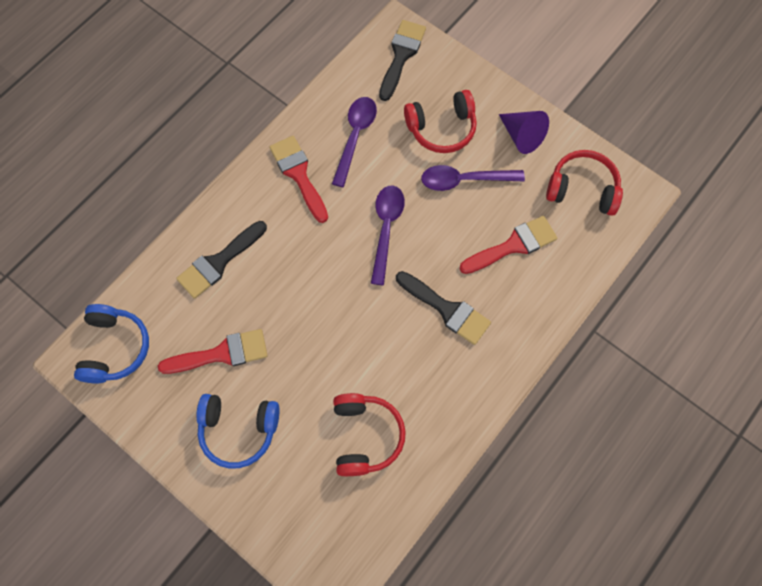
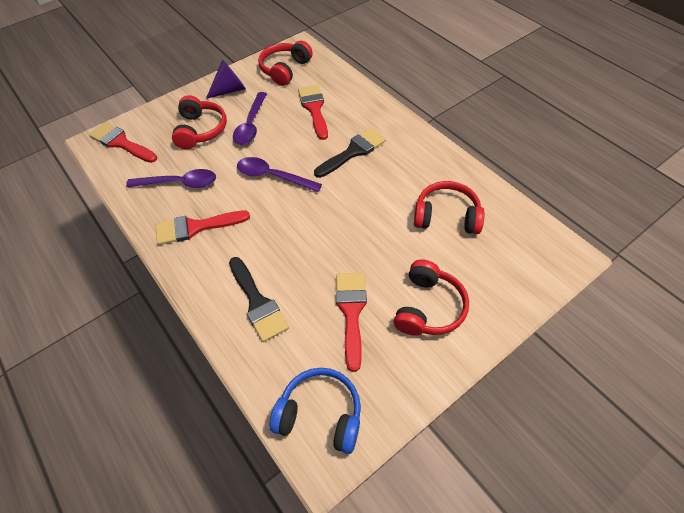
camera: 75 degrees left, 15 degrees down
(239, 430) = (428, 307): blue headphones -> red headphones
(355, 137) = (179, 183): purple spoon -> purple spoon turned 150 degrees clockwise
(401, 55) = (121, 143): black brush -> red brush

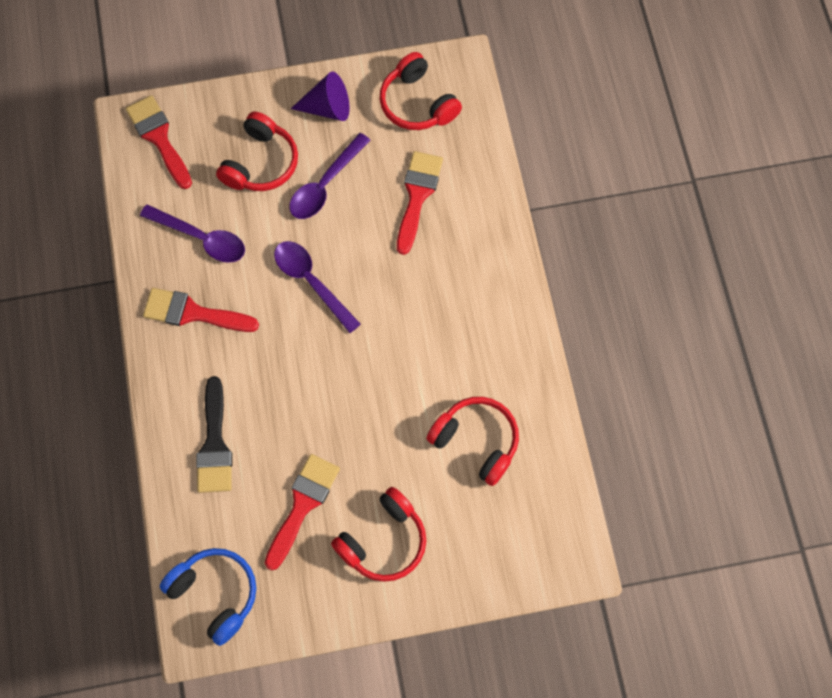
camera: 25 degrees right, 15 degrees up
(285, 69) = (417, 103): red headphones -> red headphones turned 90 degrees counterclockwise
(353, 152) = (426, 292): black brush -> none

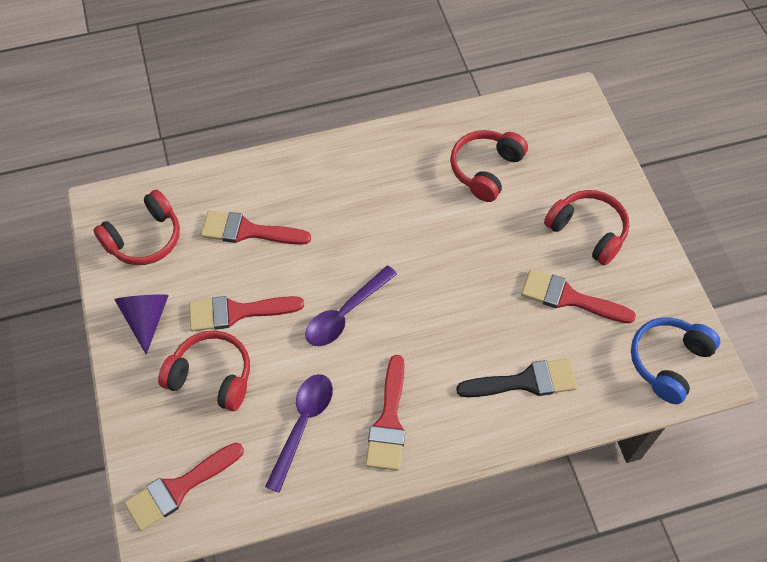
camera: 95 degrees left, 10 degrees down
(325, 185) = (237, 312): purple spoon -> red brush

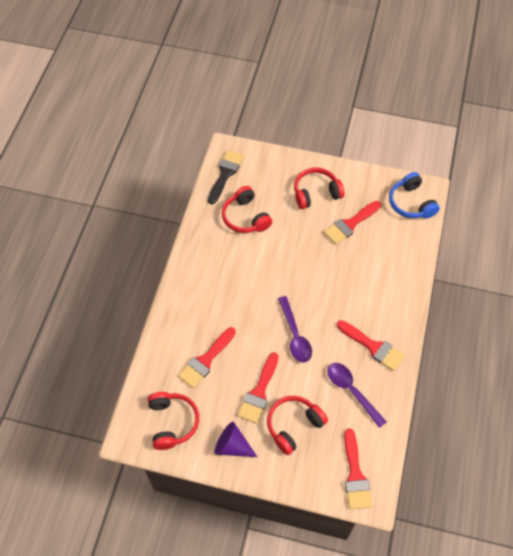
camera: 60 degrees left, 0 degrees up
(525, 381) = (386, 271): black brush -> black brush (225, 174)

